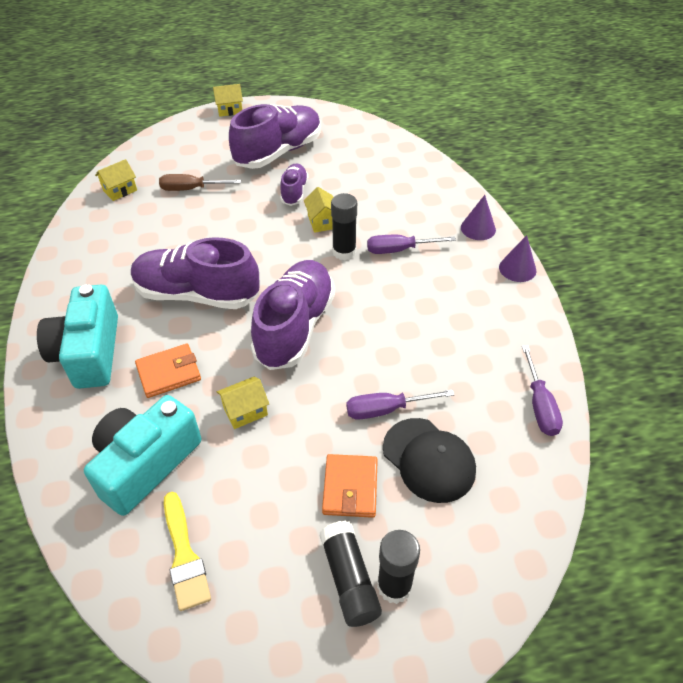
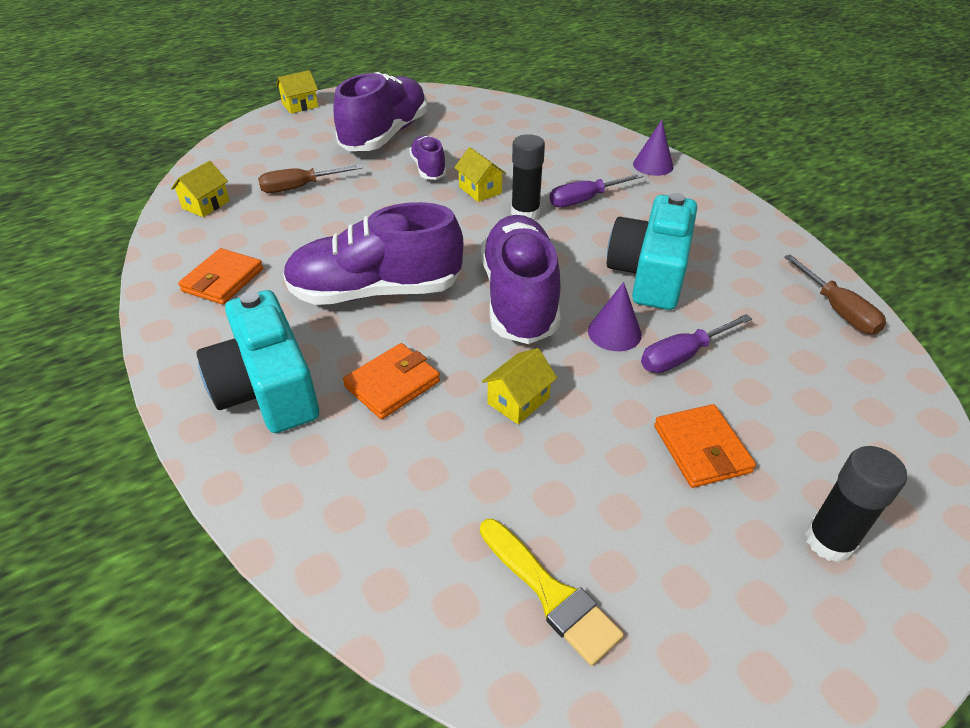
camera: 20 degrees left, 5 degrees down
(101, 258) = (223, 280): none -> orange wallet
(146, 463) = (426, 497): turquoise camera -> turquoise camera (650, 273)
(349, 579) = (774, 552): black glue stick -> none
(429, 460) = (766, 394): black cap -> none
(517, 269) = (719, 192): purple cone -> purple cone (614, 332)
(539, 405) = (838, 310): purple screwdriver -> brown screwdriver

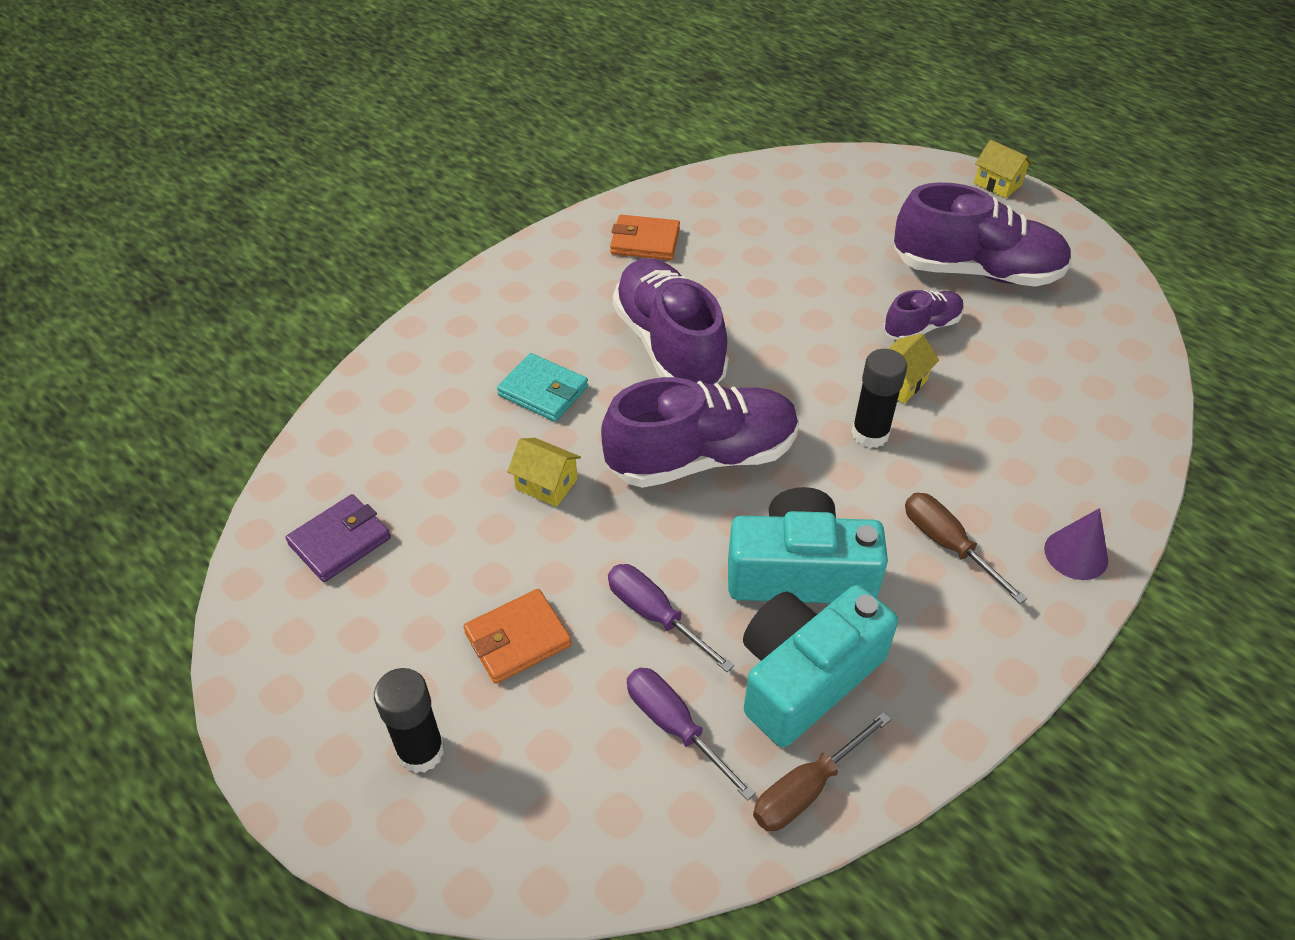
camera: 75 degrees right, 5 degrees up
(206, 204) = (756, 188): yellow house -> none
(267, 387) = (517, 315): turquoise camera -> turquoise camera (805, 677)
(299, 187) = (821, 239): brown screwdriver -> brown screwdriver (947, 544)
(392, 384) = (543, 391): orange wallet -> turquoise wallet
(550, 593) = (340, 541): yellow brush -> purple wallet
(585, 200) = (934, 487): purple screwdriver -> purple screwdriver (674, 726)
(614, 332) = (673, 548): purple cone -> none

